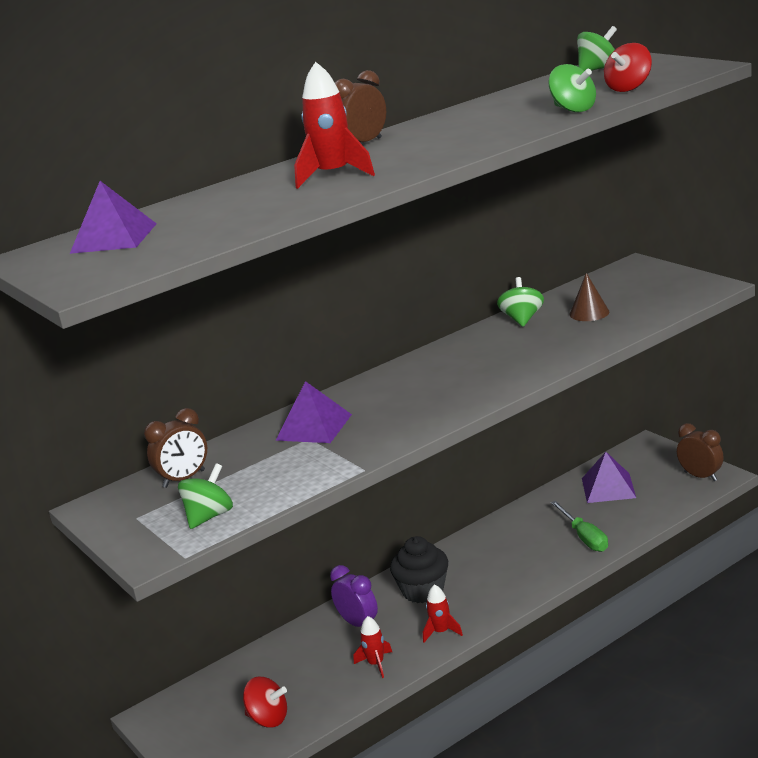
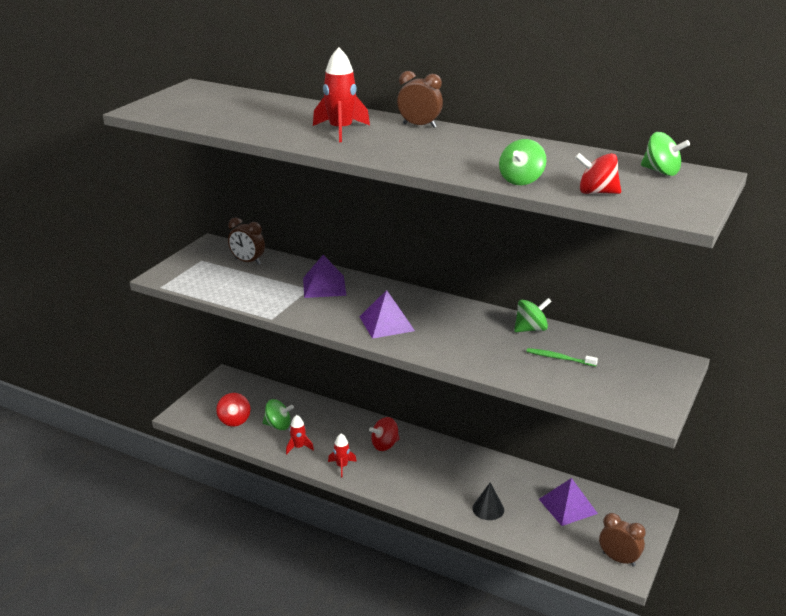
camera: 60 degrees right, 5 degrees up
(114, 238) = (220, 99): purple pyramid -> purple pyramid (386, 323)
(209, 516) = (205, 282): green spinning top -> green spinning top (278, 425)
(358, 623) = (337, 427): purple clock -> none
(423, 591) = (385, 445): black cupcake -> red spinning top
(584, 537) = (488, 509): green screwdriver -> black cone
(589, 313) = (559, 358): brown cone -> green toothbrush
(700, 476) = (618, 559): brown clock -> brown clock turned 75 degrees counterclockwise

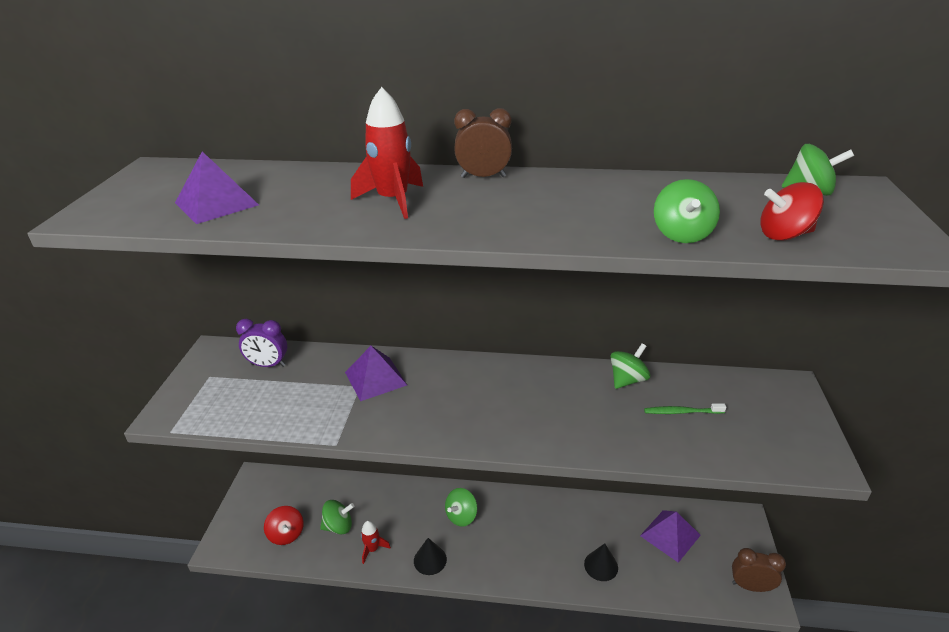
camera: 20 degrees left, 5 degrees up
(247, 261) = (268, 365): brown clock -> purple clock
(342, 466) = (430, 560): red rocket -> black cone
(385, 445) = (461, 516): red spinning top -> green spinning top
(386, 323) = (474, 414): purple pyramid -> purple pyramid (216, 204)

